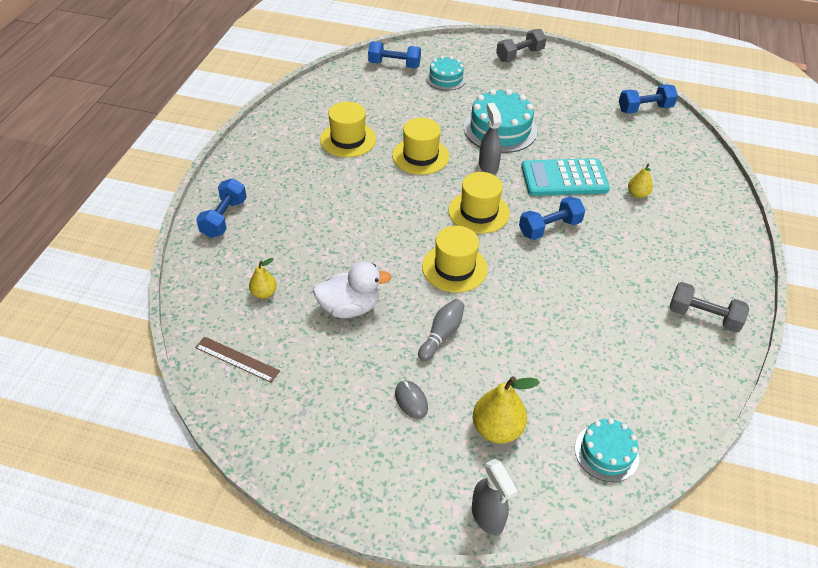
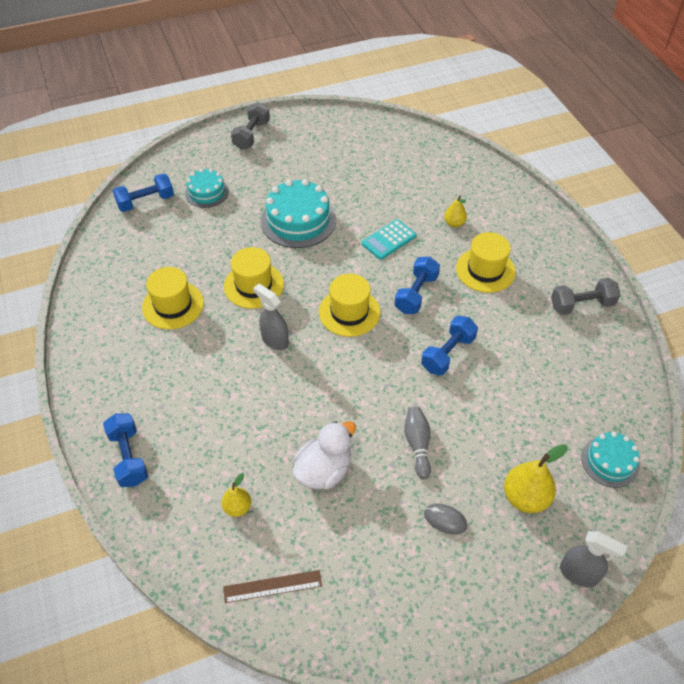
camera: 35 degrees left, 5 degrees up
(454, 268) = (375, 377): yellow hat -> yellow hat (485, 270)
(488, 166) = (319, 262): grey spray bottle -> grey spray bottle (274, 340)
(564, 178) = (389, 240): turquoise calculator -> turquoise calculator, size x0.63
(644, 109) = (395, 138): blue dumbbell -> blue dumbbell (448, 353)

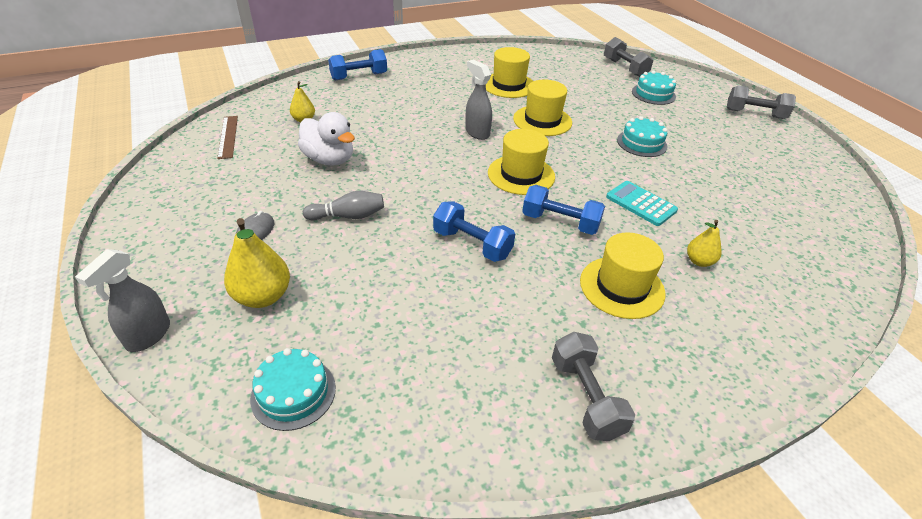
camera: 85 degrees right, 10 degrees down
(146, 202) = (624, 68): blue dumbbell -> grey dumbbell
(274, 340) = (477, 132): grey spray bottle -> grey spray bottle turned 75 degrees counterclockwise
(298, 220) = (641, 143): turquoise cake -> turquoise cake, size x0.60

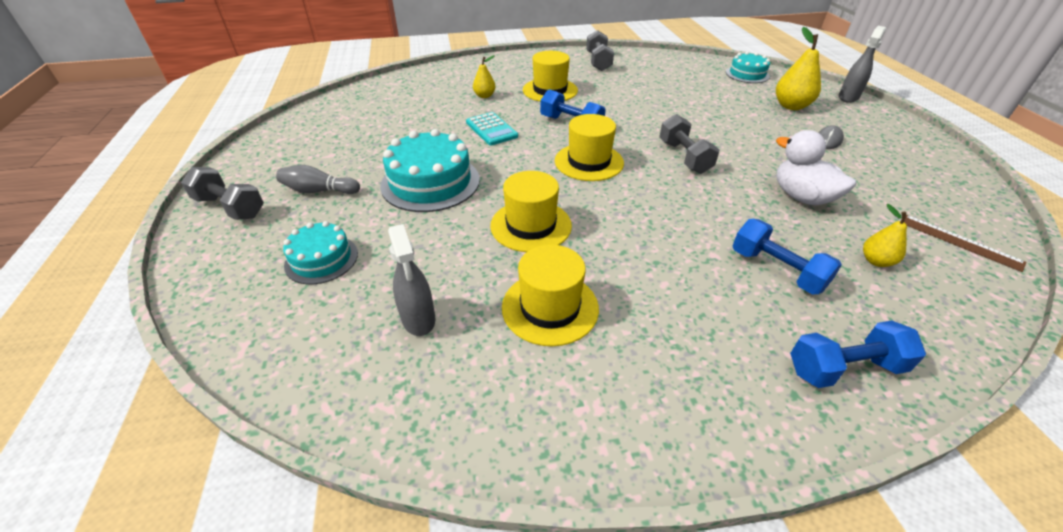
camera: 165 degrees left, 0 degrees up
(228, 136) = (959, 242): brown ruler -> brown ruler turned 45 degrees counterclockwise
(348, 216) = (754, 143): grey bowling pin -> grey bowling pin (319, 191)
(472, 244) = (647, 118): blue dumbbell -> blue dumbbell (777, 270)
(477, 132) = (625, 215): grey spray bottle -> grey spray bottle (418, 319)
(624, 68) = (292, 336): grey dumbbell -> grey dumbbell (684, 157)
(641, 143) = (430, 182): turquoise cake -> turquoise cake, size x1.67

